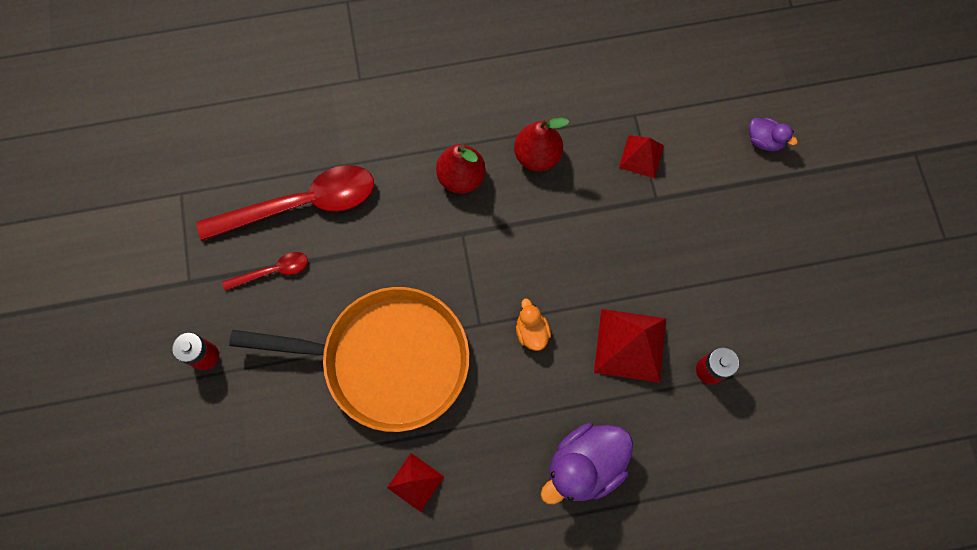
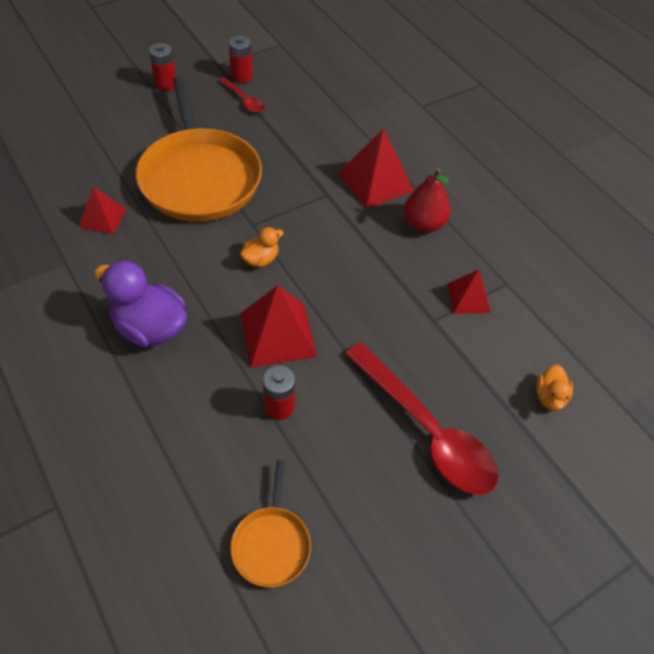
camera: 65 degrees right, 20 degrees down
(226, 260) = (241, 76): none -> red battery
(301, 204) = (303, 101): red spoon -> red spoon (426, 430)
(461, 177) = (375, 181): red pear -> red pyramid
(764, 140) = (549, 397): purple duck -> orange duck
(835, 418) = (271, 544): none -> orange pan

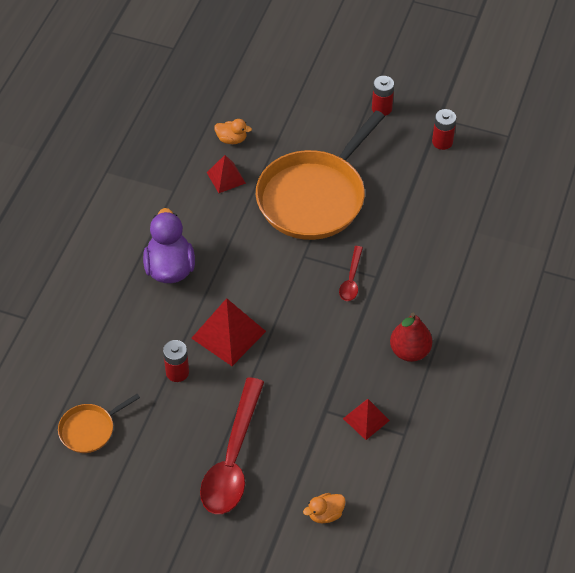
camera: 55 degrees right, 0 degrees up
(244, 100) = (418, 162): red spoon -> red spoon (351, 279)
(261, 259) = (278, 283): orange duck -> orange duck (232, 139)
(375, 181) = (421, 296): red pyramid -> none

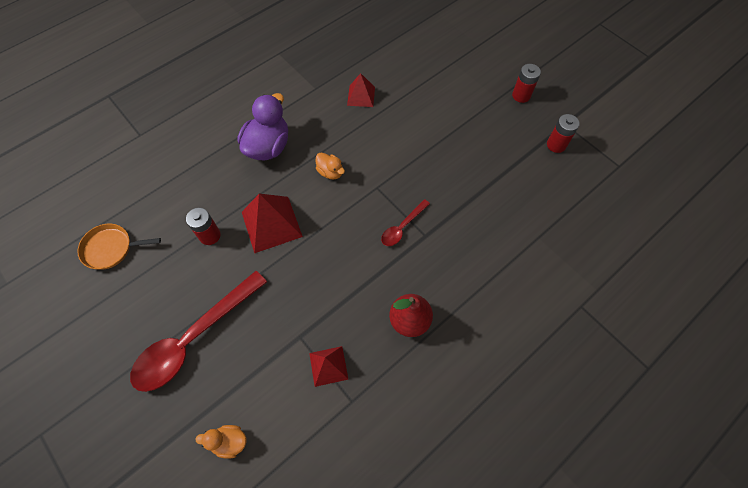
camera: 30 degrees right, 10 degrees up
(232, 139) = (386, 69): orange duck -> orange duck (330, 172)
(314, 197) = (418, 142): orange pan -> none

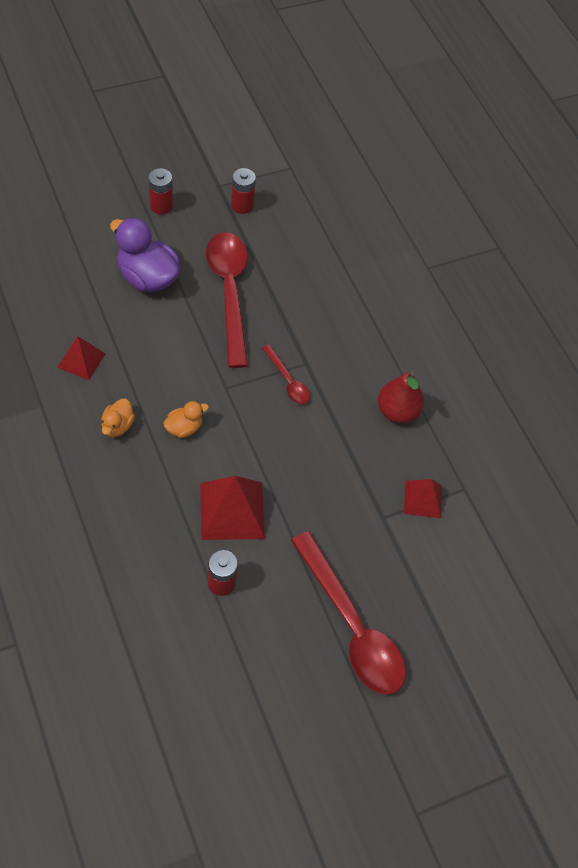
camera: 80 degrees left, 5 degrees down
(110, 248) = (194, 706): orange pan -> none
(229, 442) = (475, 612): orange duck -> orange duck (117, 426)
(268, 147) = (114, 486): purple duck -> purple duck (147, 277)
(466, 163) = (229, 292): none -> red spoon

